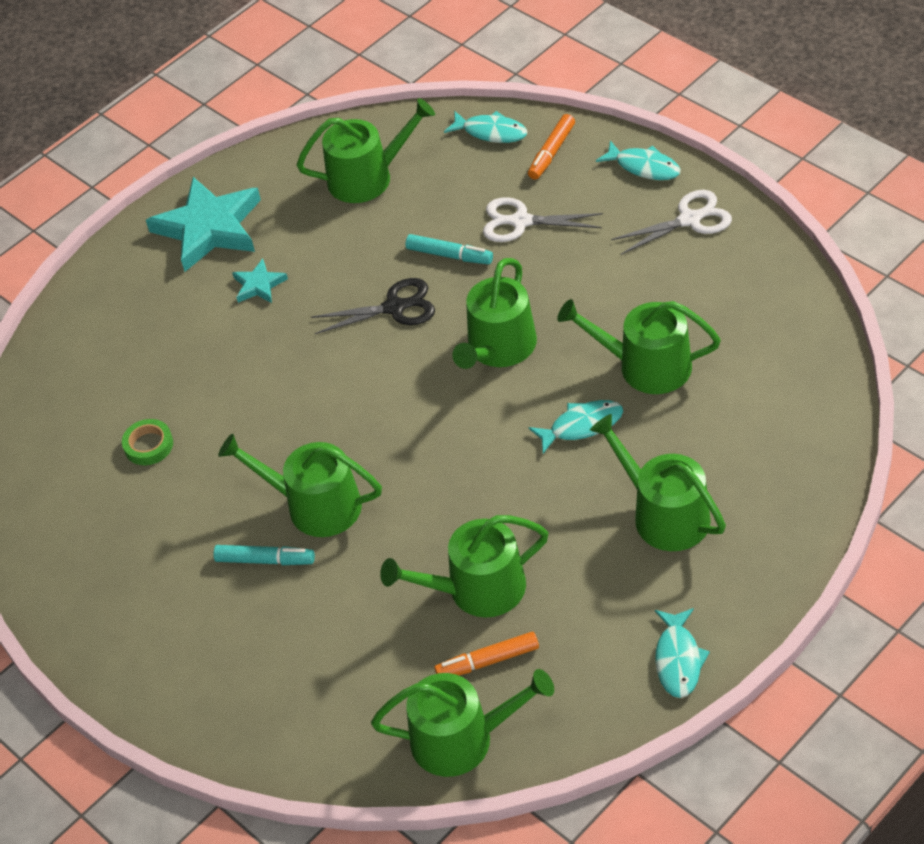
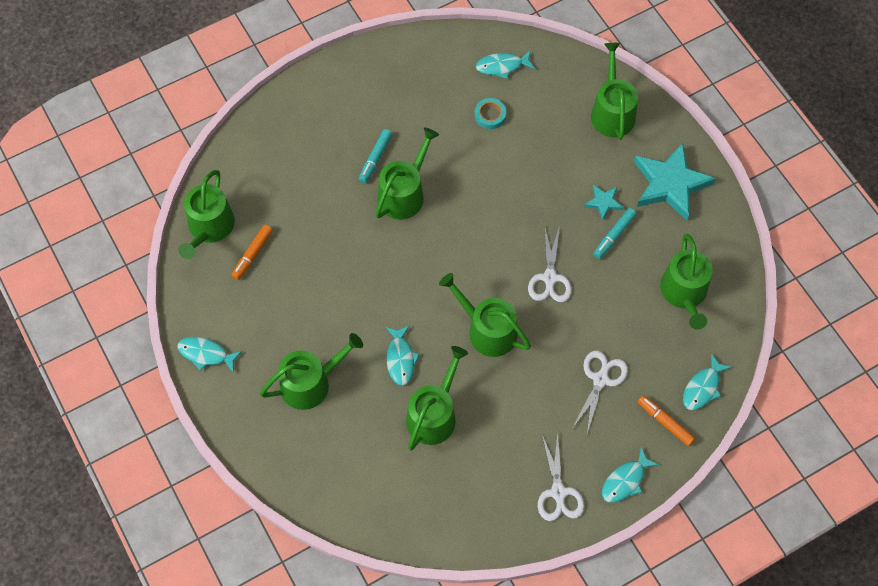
camera: 100 degrees right, 15 degrees up
(56, 457) = (502, 66): none -> turquoise fish
(148, 445) = (490, 115): green tape -> turquoise tape
(395, 307) = (550, 278): black scissors -> white scissors
(449, 255) = (585, 324): turquoise marker -> turquoise marker (614, 236)
(477, 589) = (304, 263): green watering can -> green watering can (612, 112)
(487, 661) = (252, 254): orange marker -> orange marker turned 150 degrees counterclockwise

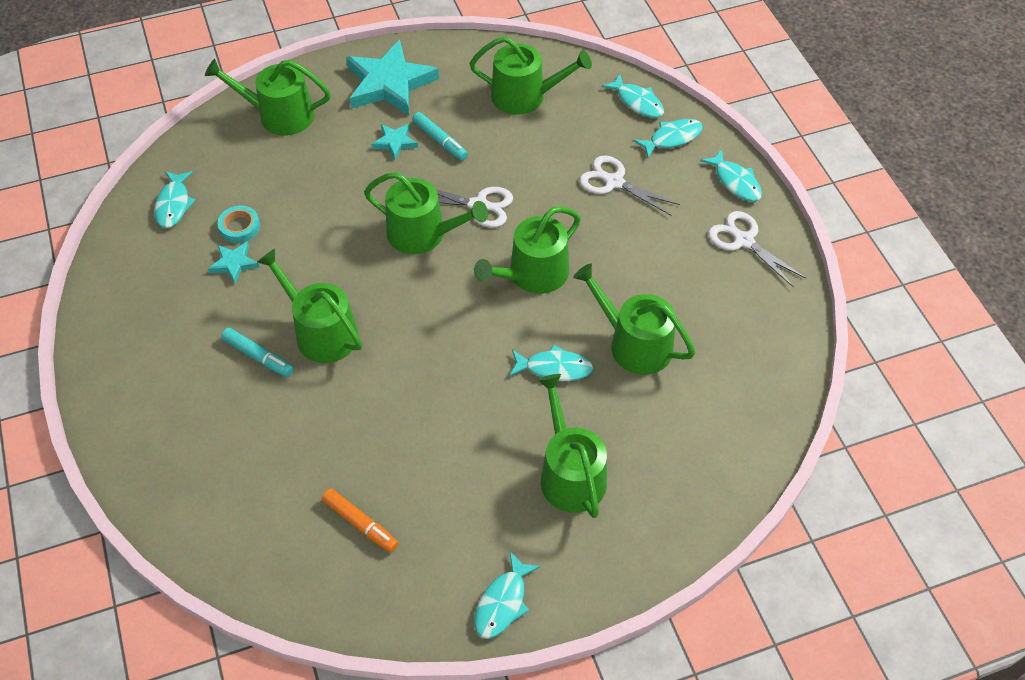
camera: 80 degrees left, 10 degrees down
(209, 228) = (300, 577): green watering can -> green watering can (423, 234)
(454, 121) = (234, 264): none -> turquoise star
(558, 492) = (744, 241): white scissors -> white scissors turned 135 degrees counterclockwise
(665, 422) = (672, 138): orange marker -> turquoise fish

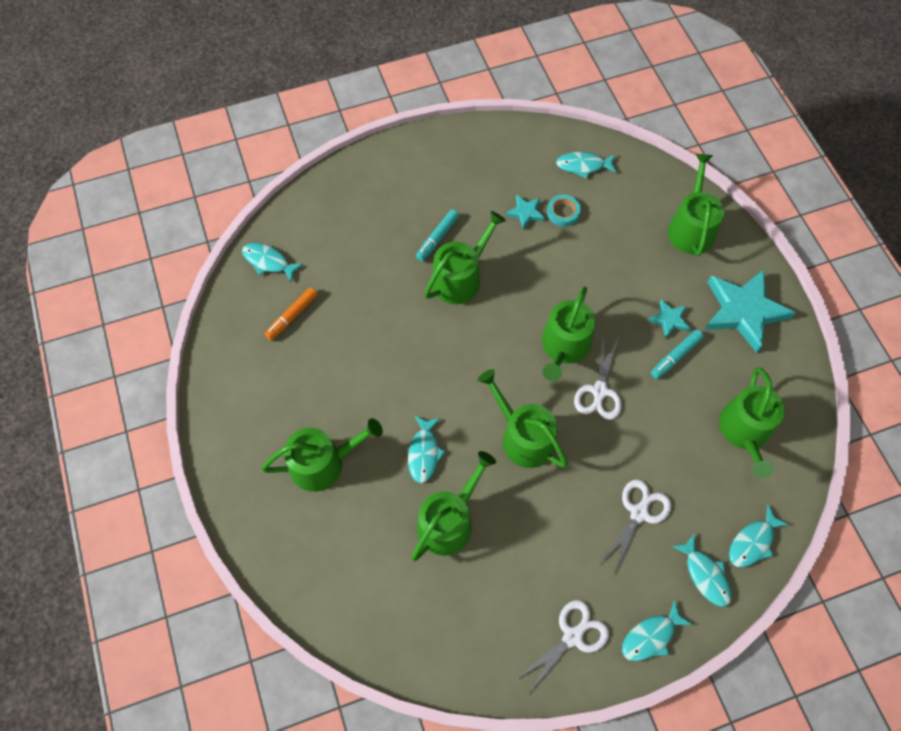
camera: 90 degrees right, 10 degrees up
(502, 603) = (220, 413): turquoise fish -> turquoise fish (268, 261)

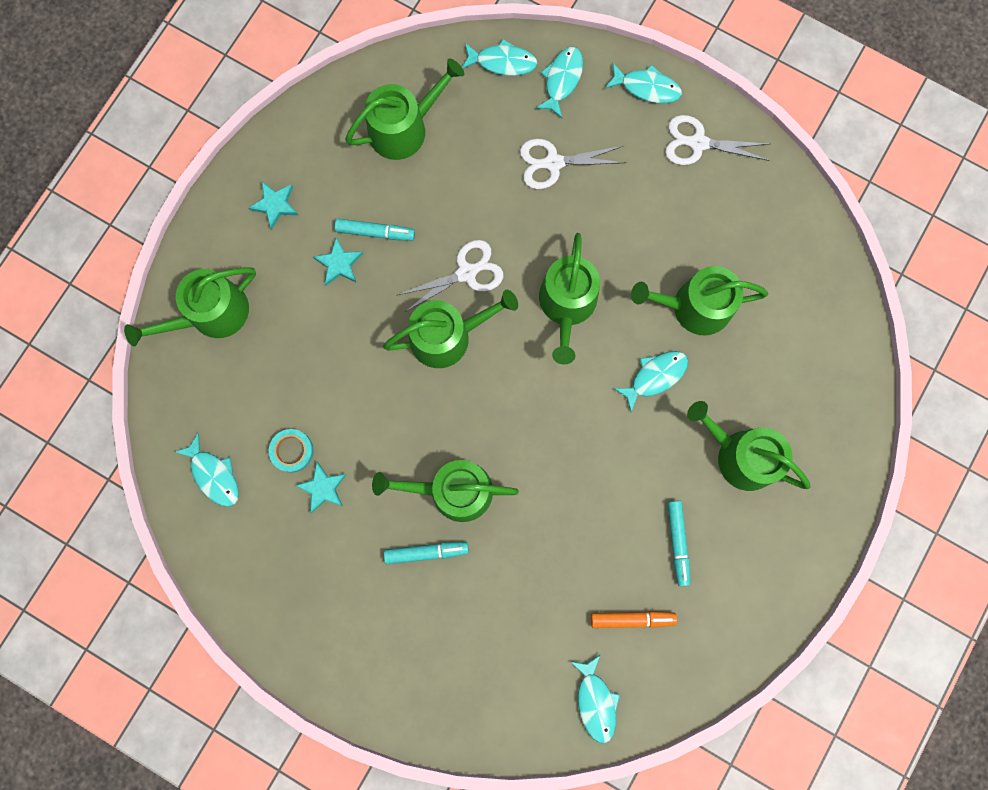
camera: 130 degrees left, 15 degrees up
(309, 378) = (677, 542): none -> turquoise marker
(743, 311) = (275, 205): turquoise star -> turquoise star, size x0.47

